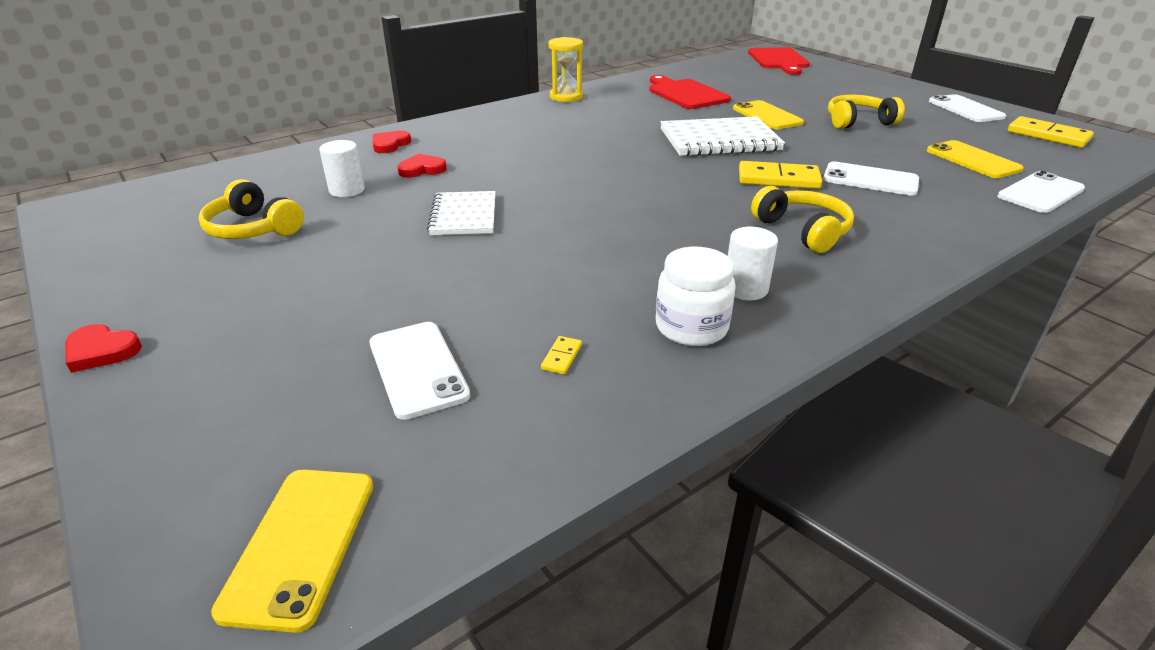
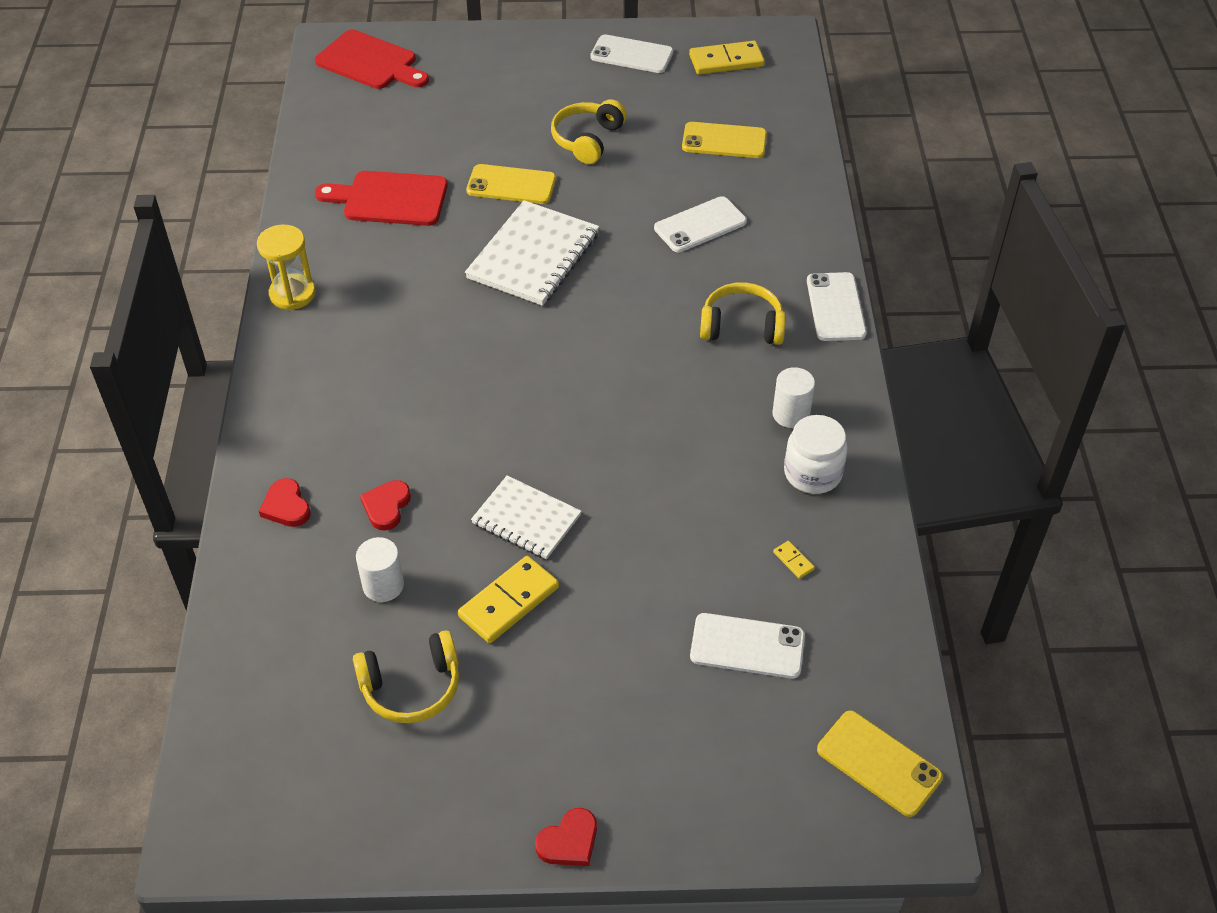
camera: 55 degrees left, 15 degrees up
(778, 179) = (648, 276): yellow domino -> yellow domino (508, 602)
(1040, 193) = (804, 156): white phone -> white phone (835, 307)

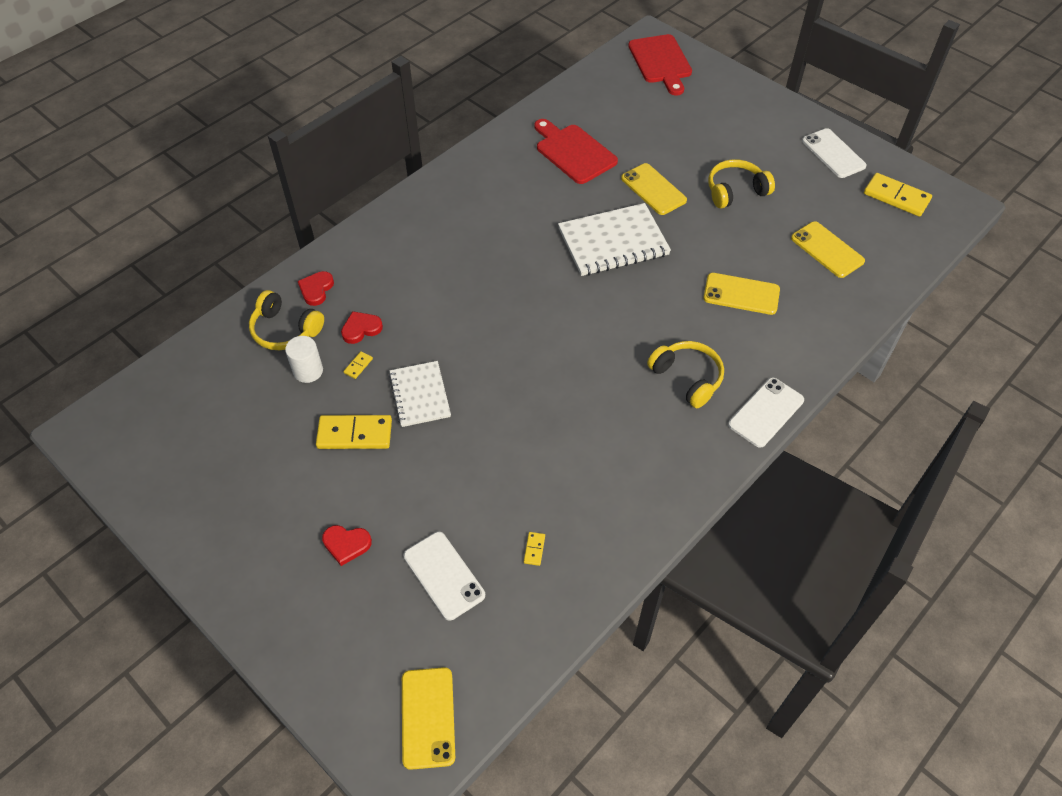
camera: 45 degrees right, 5 degrees up
(292, 294) = (457, 173): yellow hourglass -> none
(411, 687) = (255, 438): yellow headphones -> yellow headphones (285, 330)
(430, 541) = (358, 366): none -> yellow domino
(569, 841) = (222, 593): red heart -> red heart (346, 544)
(700, 225) = (741, 294): white phone -> yellow phone
(791, 414) = (648, 458): white cylinder -> none
(812, 473) = (614, 506): white jar -> none

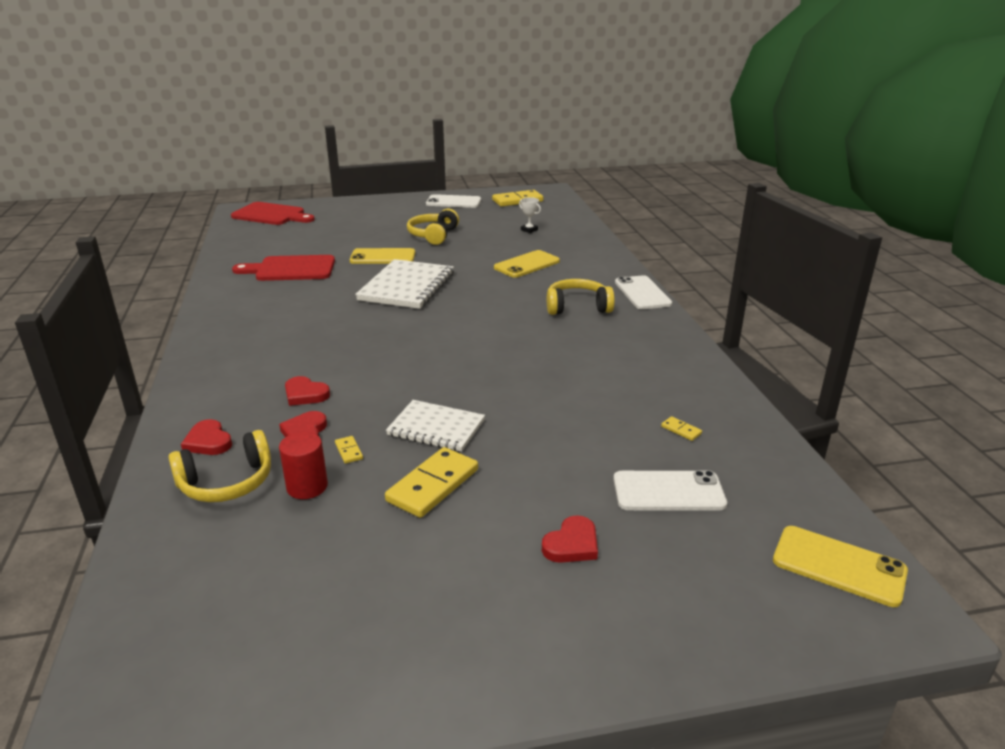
camera: 55 degrees left, 25 degrees down
(308, 371) = (307, 487): white cylinder -> red cylinder
(404, 296) = (305, 394): none -> red heart
(827, 250) = (529, 230): yellow phone -> white trophy

